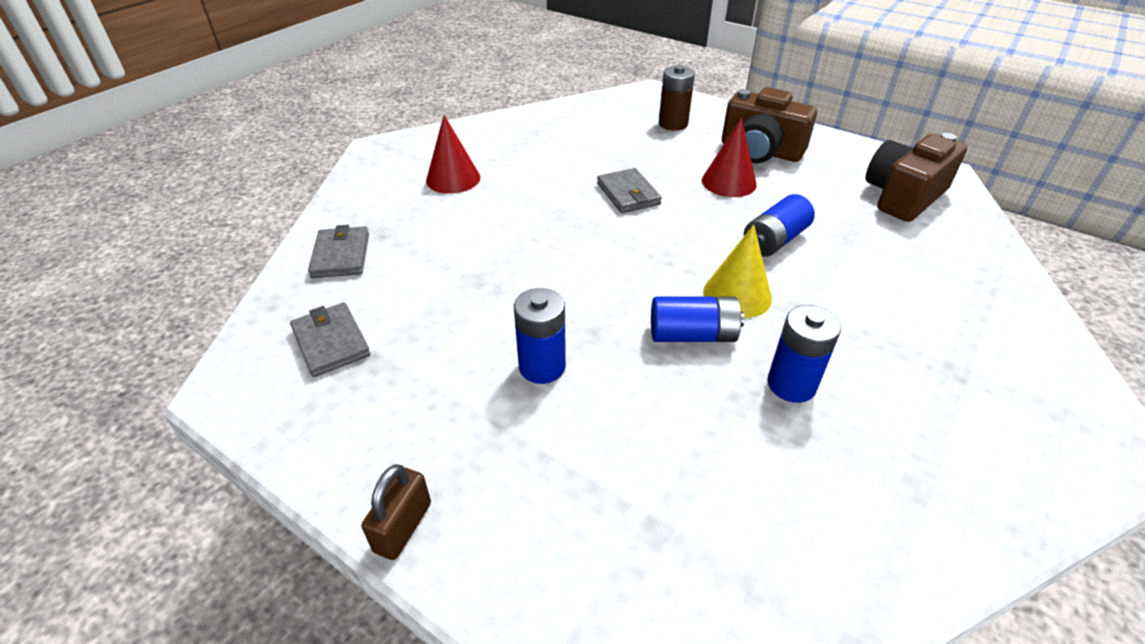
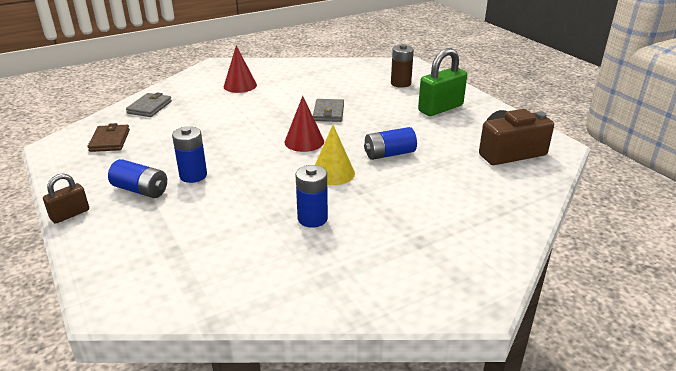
camera: 25 degrees right, 10 degrees down
(331, 342) = (110, 140): grey wallet -> brown wallet
(692, 335) = (285, 184): blue battery -> blue battery (140, 190)
(729, 182) = (398, 120): red cone -> red cone (304, 141)
(760, 151) = (440, 108): brown camera -> green padlock

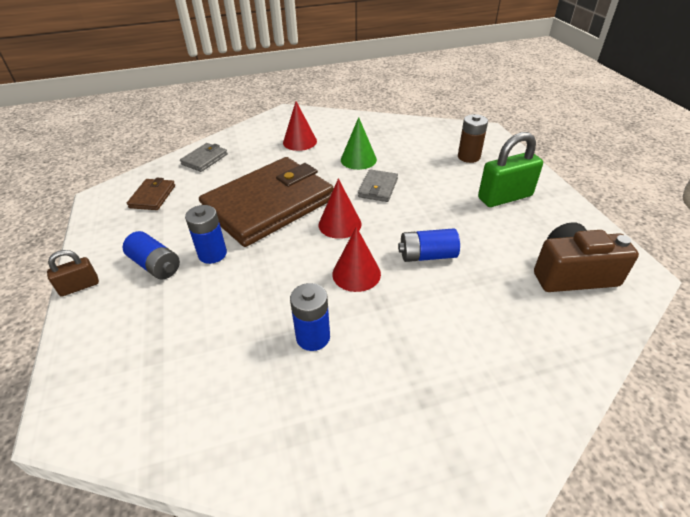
camera: 15 degrees right, 10 degrees up
(231, 135) = (269, 205): none -> brown wallet
(302, 94) = (358, 159): none -> green cone
(333, 173) = (356, 273): yellow cone -> red cone

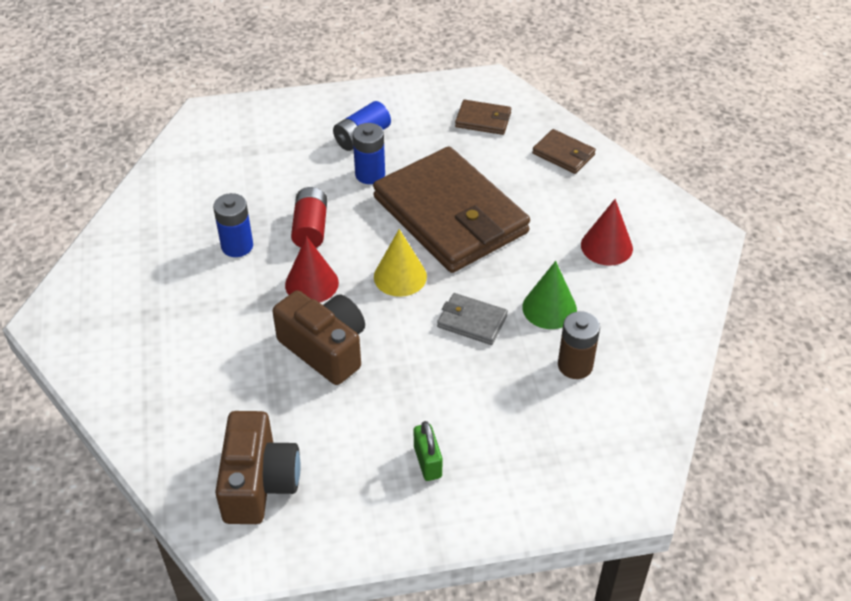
camera: 95 degrees right, 5 degrees up
(79, 286) = (344, 94): brown padlock -> none
(204, 159) = (563, 154): grey wallet -> brown wallet
(285, 284) = (310, 228): none -> red battery
(339, 224) = (400, 276): red cone -> yellow cone
(427, 255) = (325, 349): blue battery -> brown camera
(468, 157) = (545, 446): brown battery -> brown battery (575, 365)
(505, 197) = (427, 462): green padlock -> green padlock, size x0.56

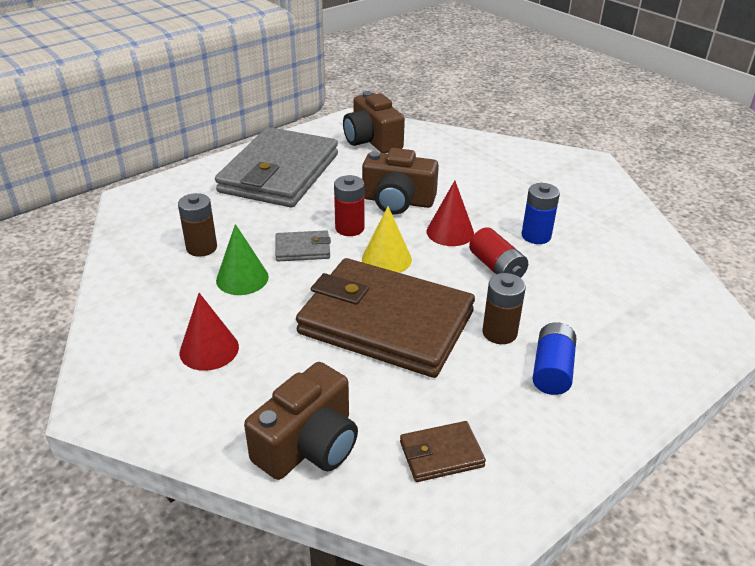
camera: 150 degrees right, 10 degrees down
(370, 174) = (499, 333): blue battery -> brown battery
(406, 330) = (349, 228): none -> red battery
(427, 462) = (279, 173): green padlock -> grey wallet
(563, 154) = (308, 445): brown wallet -> brown camera

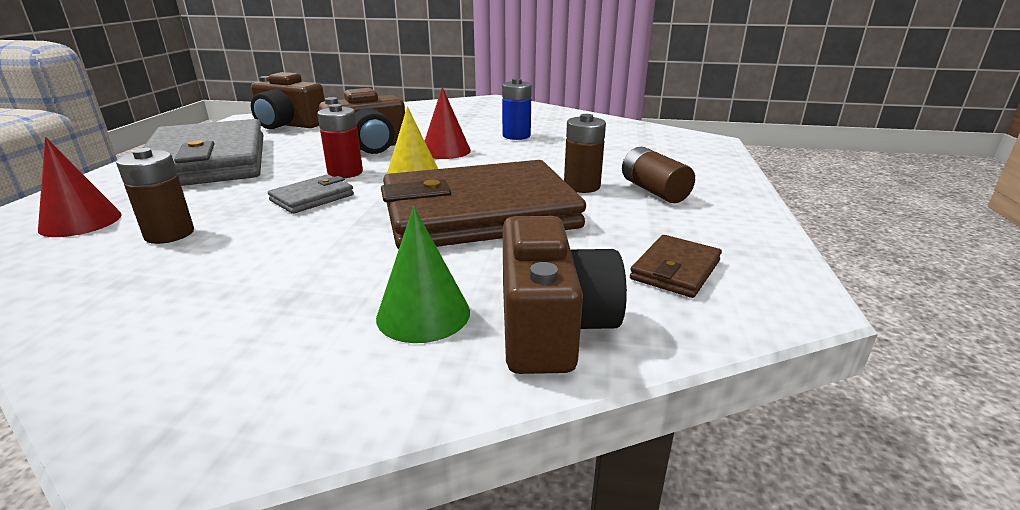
camera: 40 degrees left, 10 degrees down
(209, 349) = (300, 307): red cone -> red cone (81, 222)
(242, 278) = (264, 238): green cone -> green cone (423, 314)
(496, 267) = (516, 157): red battery -> none
(552, 370) = (654, 191): blue battery -> brown battery

